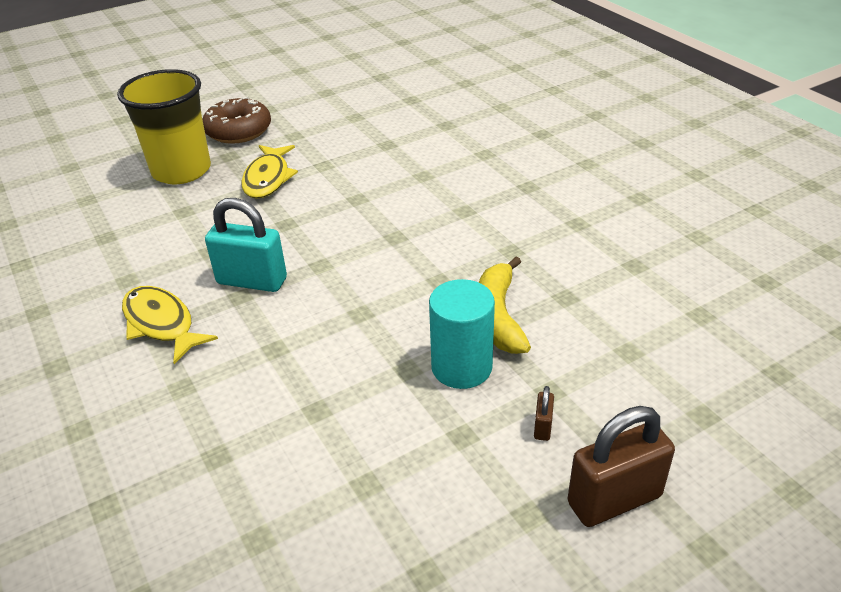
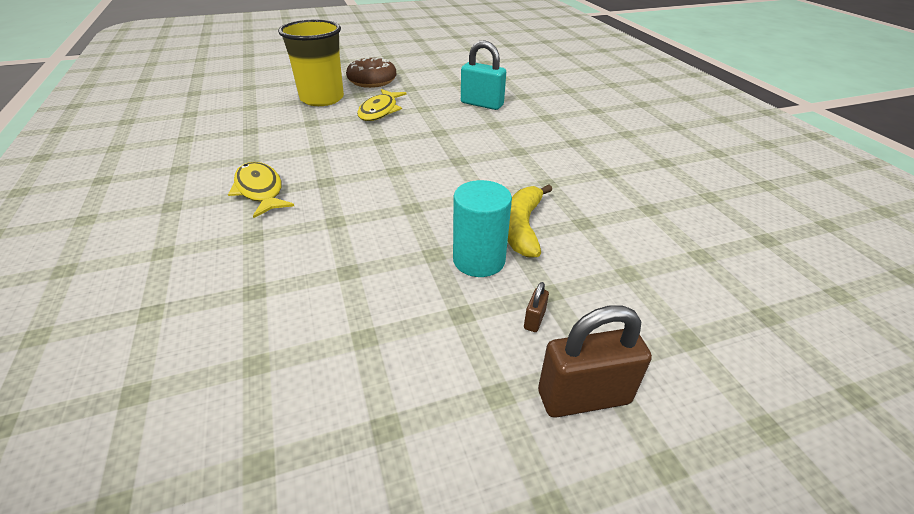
camera: 10 degrees right, 0 degrees up
(252, 281) = (339, 173): turquoise padlock -> turquoise padlock (482, 104)

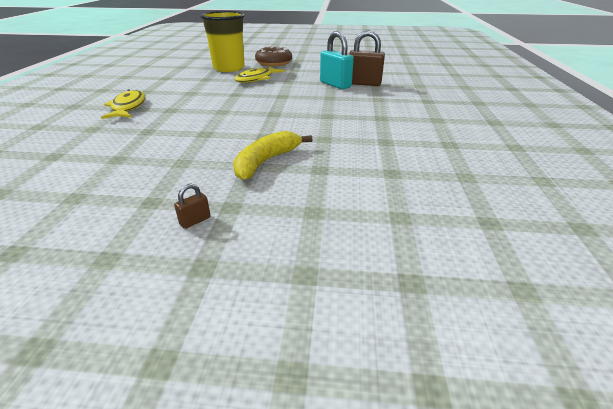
camera: 25 degrees right, 5 degrees down
(479, 260) = (207, 173): turquoise cylinder -> none
(584, 397) = (161, 284): brown padlock -> brown padlock (363, 83)

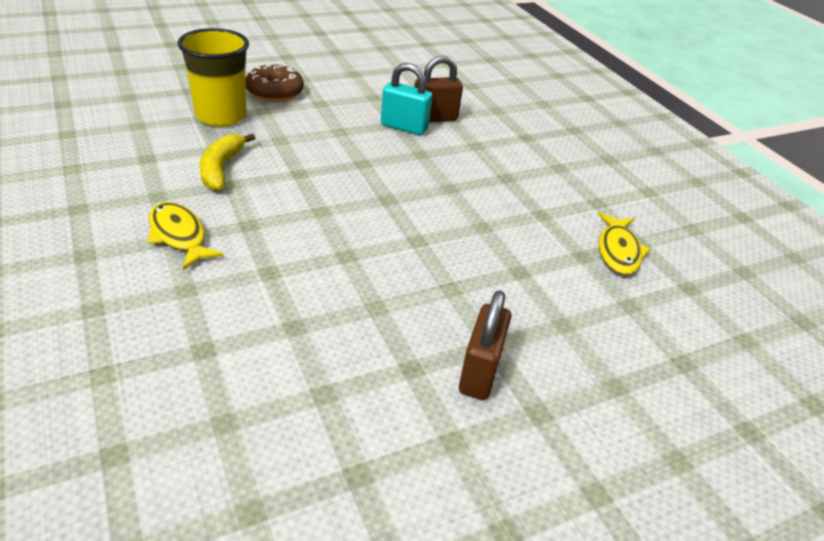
camera: 35 degrees left, 5 degrees up
(195, 221) = (479, 372): brown padlock -> brown padlock, size x2.29
(257, 79) = (291, 134): yellow fish -> yellow fish (618, 251)
(266, 161) = (461, 277): yellow banana -> yellow banana (221, 168)

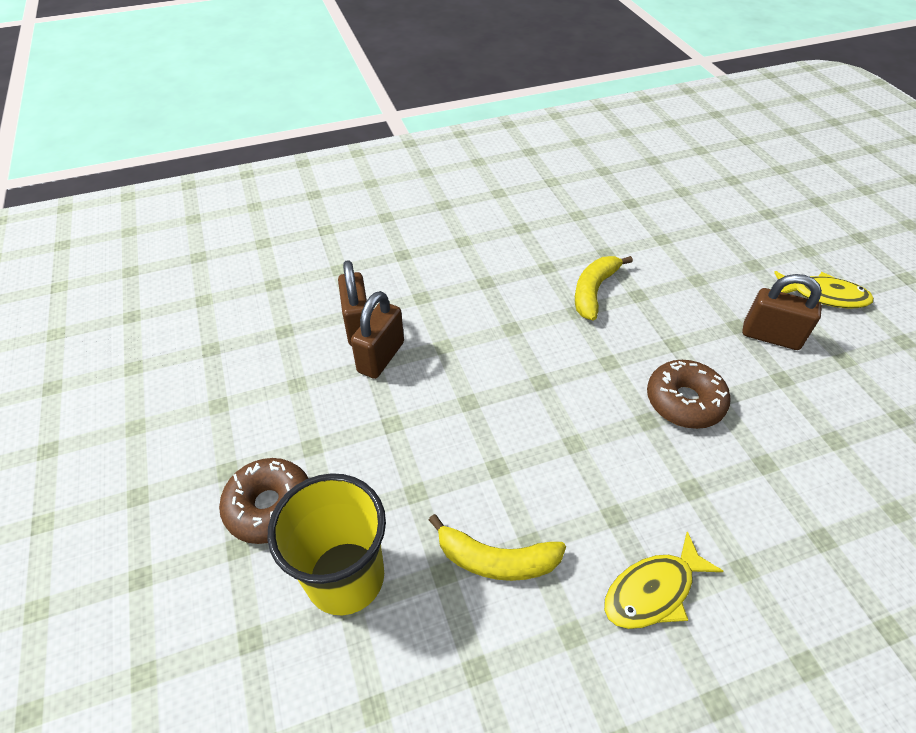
camera: 80 degrees left, 10 degrees up
(371, 283) = (684, 401): none -> brown donut
(404, 127) = (381, 357): turquoise padlock -> brown padlock
(515, 241) = (594, 291): none -> yellow banana
(618, 251) = (594, 230): yellow fish -> yellow fish (824, 295)

